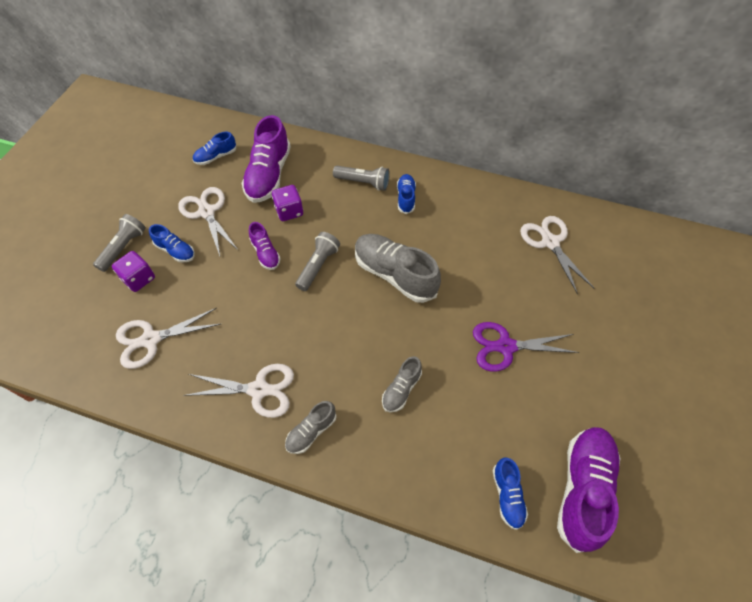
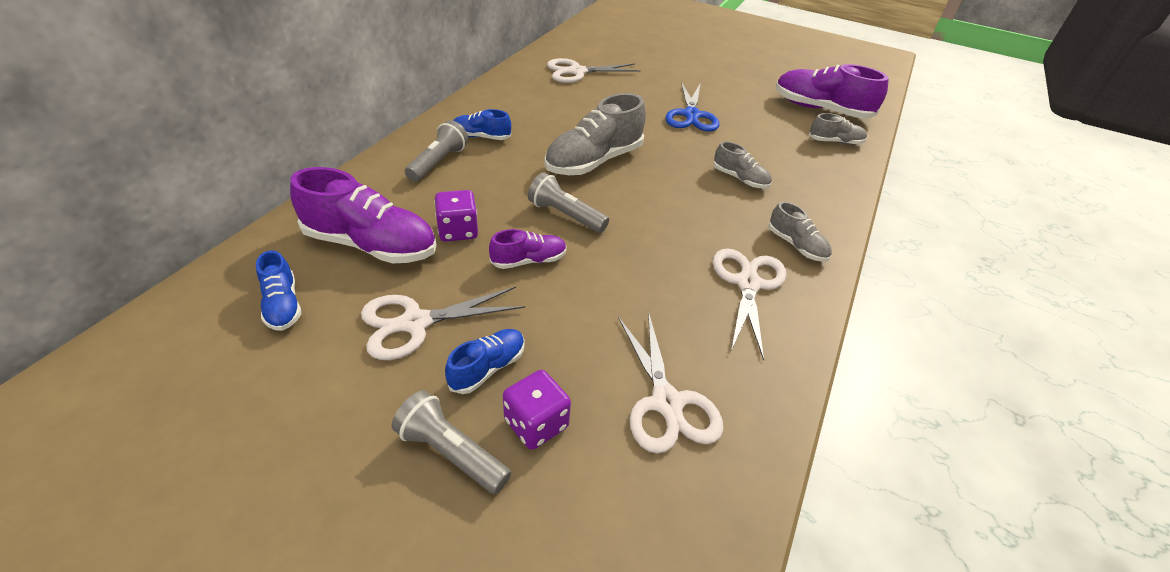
camera: 85 degrees left, 15 degrees down
(505, 346) = (691, 115): purple scissors -> blue scissors
(507, 496) = (835, 142): blue shoe -> grey shoe

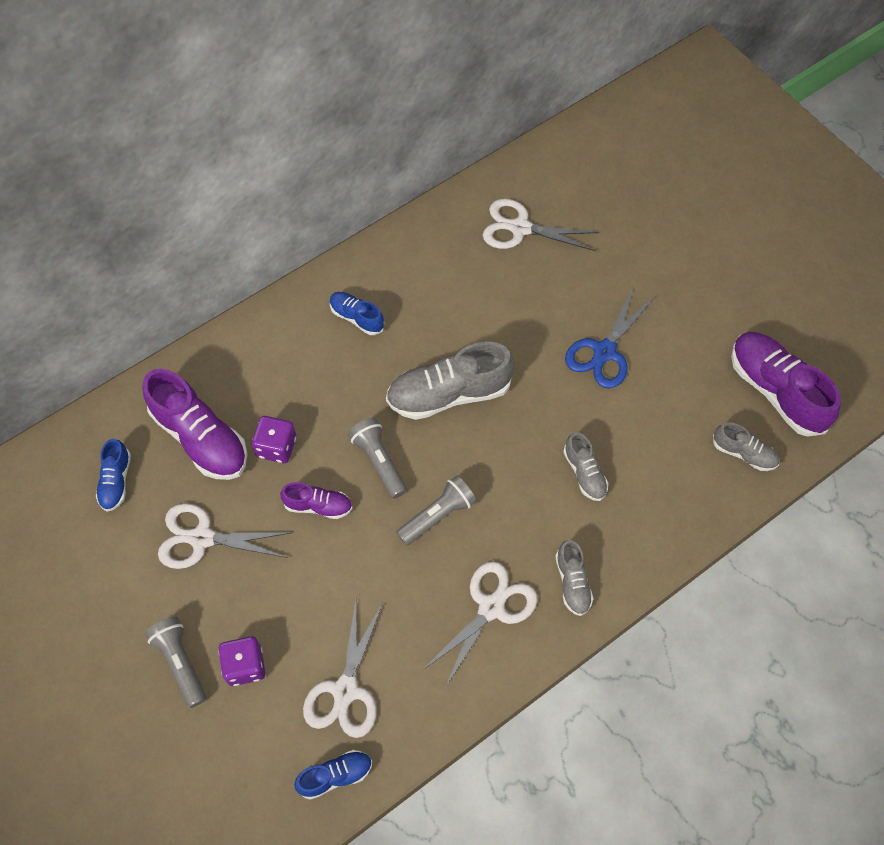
camera: 30 degrees right, 20 degrees up
(438, 162) = (299, 345): grey flashlight -> grey flashlight (438, 515)
(487, 368) = (234, 603): blue shoe -> blue shoe (335, 775)

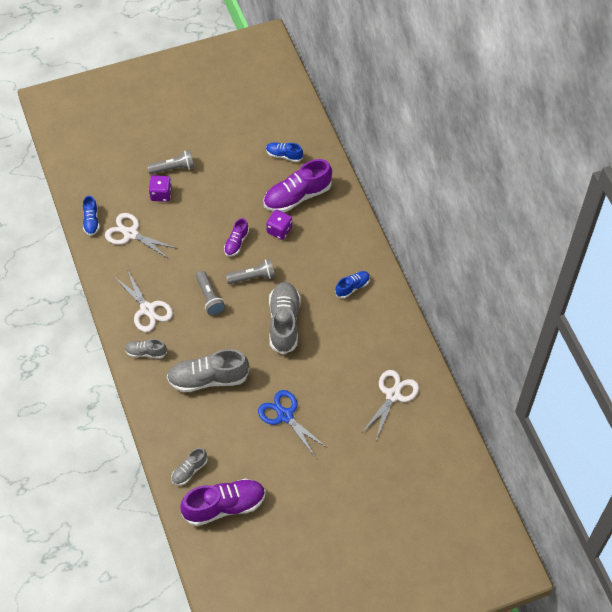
camera: 105 degrees right, 5 degrees down
(202, 538) = (237, 187): white scissors -> none
(584, 473) = (208, 379): grey shoe -> grey shoe, size x1.90

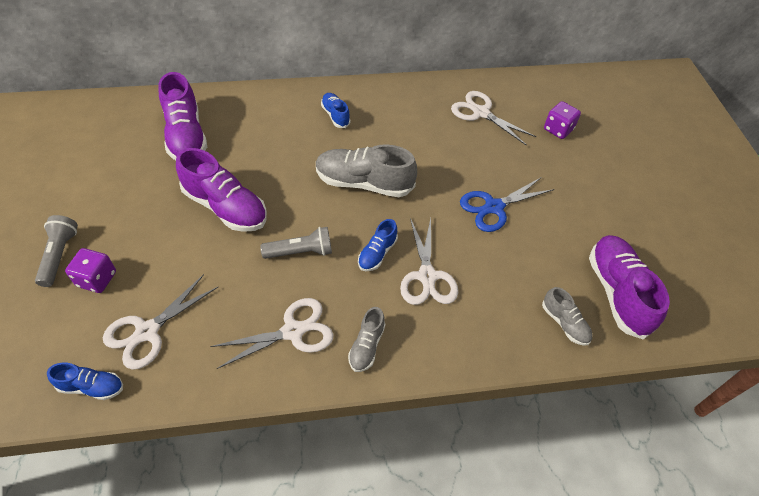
camera: 80 degrees left, 5 degrees down
(208, 379) = (427, 276): grey shoe -> white scissors
(236, 243) = (225, 207): purple shoe -> purple shoe, size x1.90
(253, 277) = (286, 200): grey flashlight -> none
(279, 230) = (227, 162): purple dice -> purple dice (558, 129)
(284, 155) = (116, 136): blue shoe -> blue shoe (377, 253)

